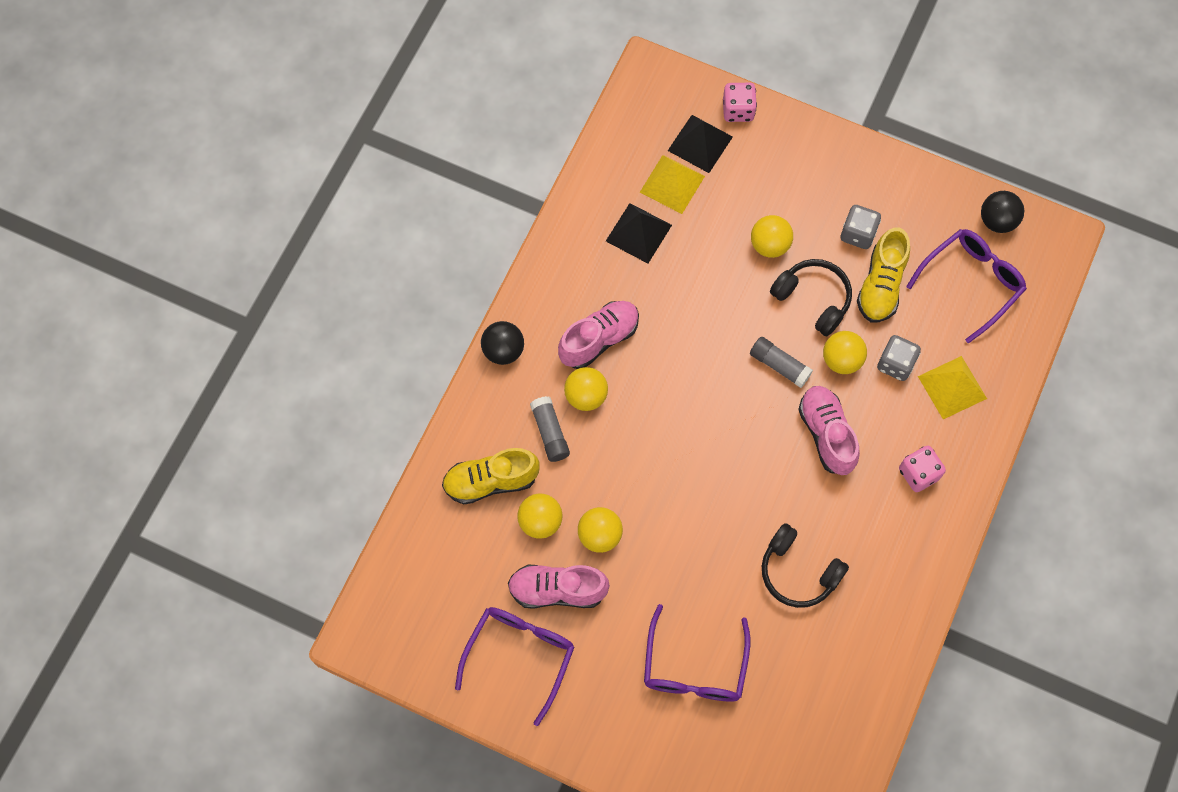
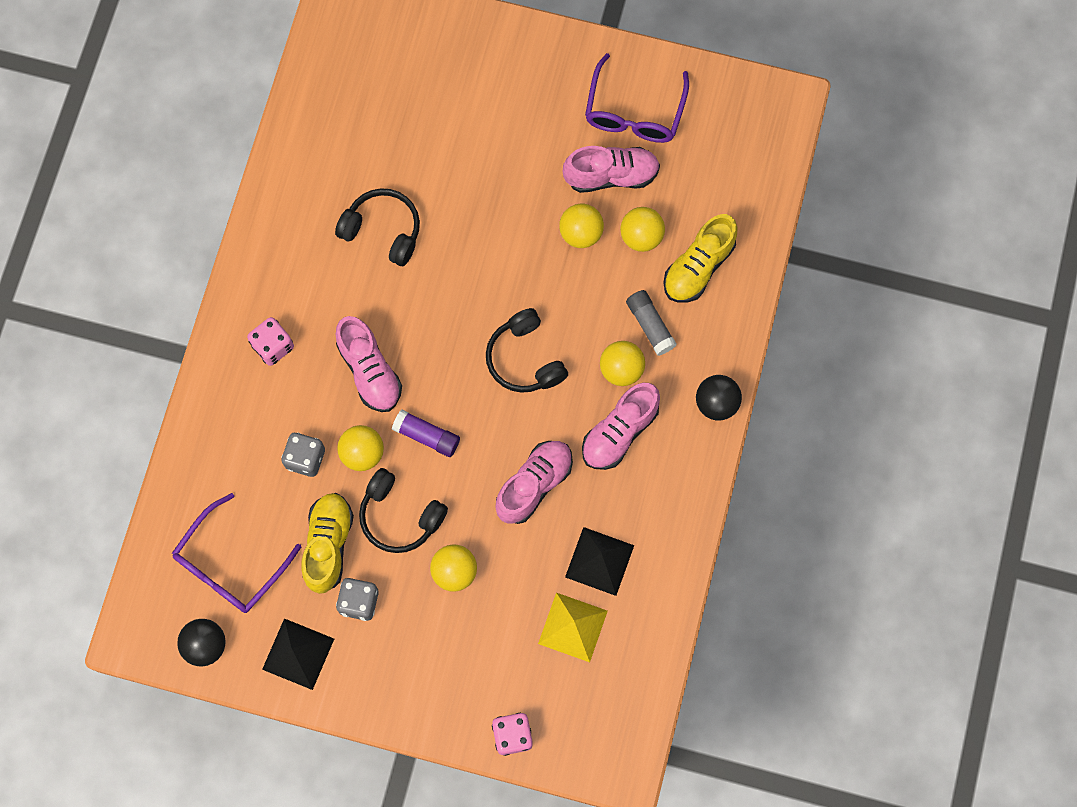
camera: 170 degrees right, 5 degrees up
(491, 481) = (698, 267): yellow shoe -> yellow shoe turned 150 degrees clockwise
(676, 421) = (525, 359): none -> black headphones
(686, 306) = (534, 484): none -> pink shoe
(694, 667) = (470, 128): purple glasses -> none
(700, 143) = (549, 684): black pyramid -> black pyramid (298, 653)
(779, 365) = (427, 436): grey glue stick -> purple glue stick
(952, 387) = (244, 443): yellow pyramid -> none

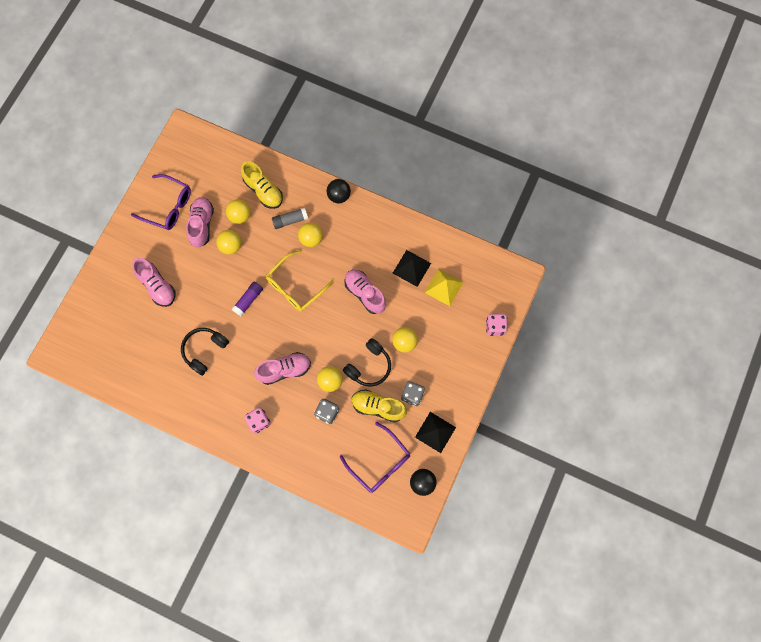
camera: 80 degrees left, 0 degrees up
(427, 436) = (327, 345): purple glue stick -> purple glue stick (248, 300)
(525, 359) = (295, 287): black headphones -> yellow glasses
(619, 432) = (345, 246): pink shoe -> pink shoe (157, 286)

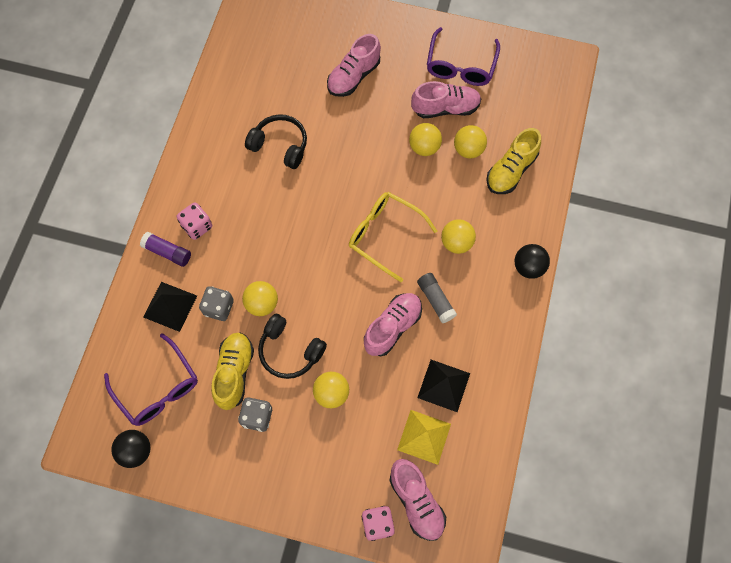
camera: 80 degrees right, 5 degrees down
(248, 300) = (355, 182): purple glue stick -> purple glue stick (167, 252)
(284, 370) = (268, 244): pink shoe -> pink shoe (416, 501)
(290, 220) = (477, 211): grey glue stick -> grey glue stick (435, 300)
(380, 463) = (158, 388): purple glasses -> purple glasses turned 75 degrees counterclockwise
(435, 432) = (208, 458): black pyramid -> black pyramid (170, 306)

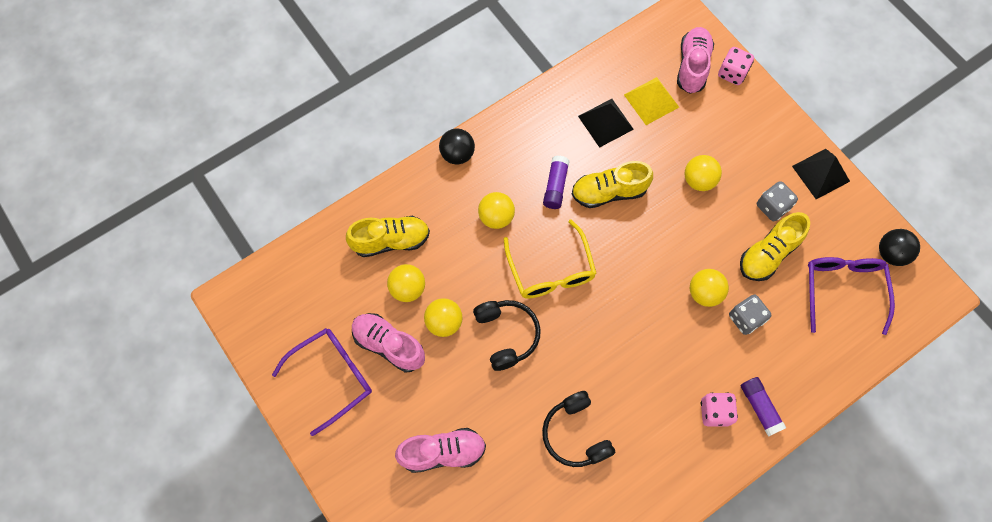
camera: 140 degrees left, 0 degrees up
(170, 306) = (789, 353): black pyramid -> black pyramid (820, 173)
(290, 351) = (708, 237): black headphones -> black headphones (506, 335)
(392, 327) = (609, 192): pink shoe -> yellow shoe
(435, 300) = (555, 186): grey glue stick -> purple glue stick

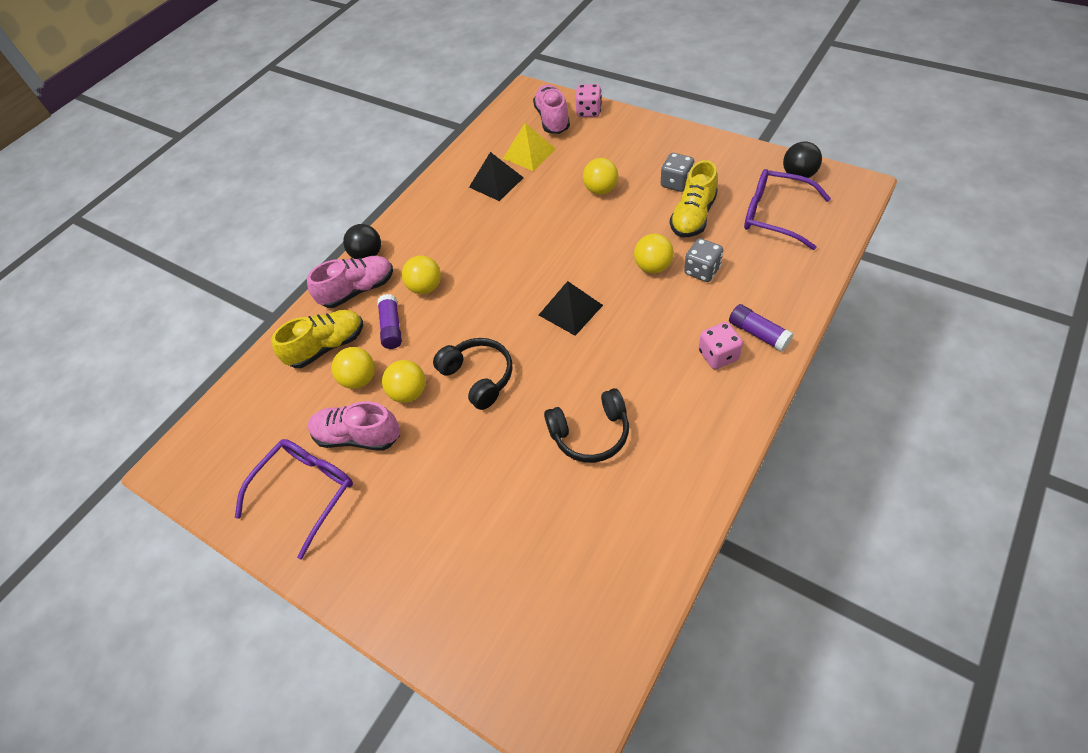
camera: 15 degrees left, 15 degrees down
(443, 452) = (456, 512): pink shoe -> pink shoe (358, 290)
(551, 270) = (498, 307): yellow glasses -> none
(555, 186) = (472, 243): purple glue stick -> purple glue stick (392, 327)
(575, 434) = (590, 433): black headphones -> black headphones turned 60 degrees counterclockwise
(609, 192) = (524, 228): yellow shoe -> none
(820, 173) = (703, 146): black pyramid -> black pyramid (570, 310)
(843, 289) = (774, 215): purple glasses -> purple glasses turned 45 degrees counterclockwise

